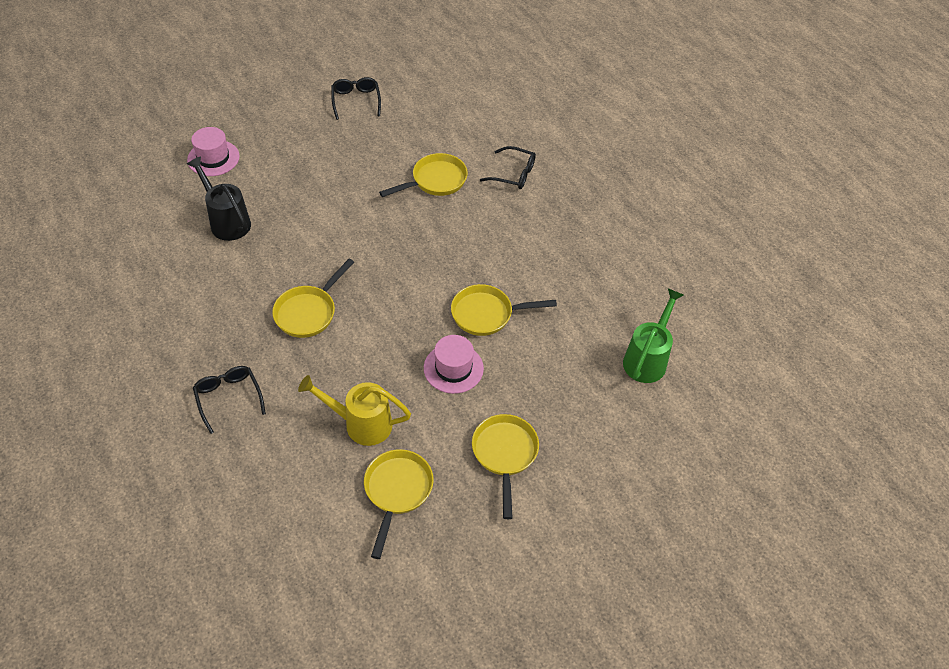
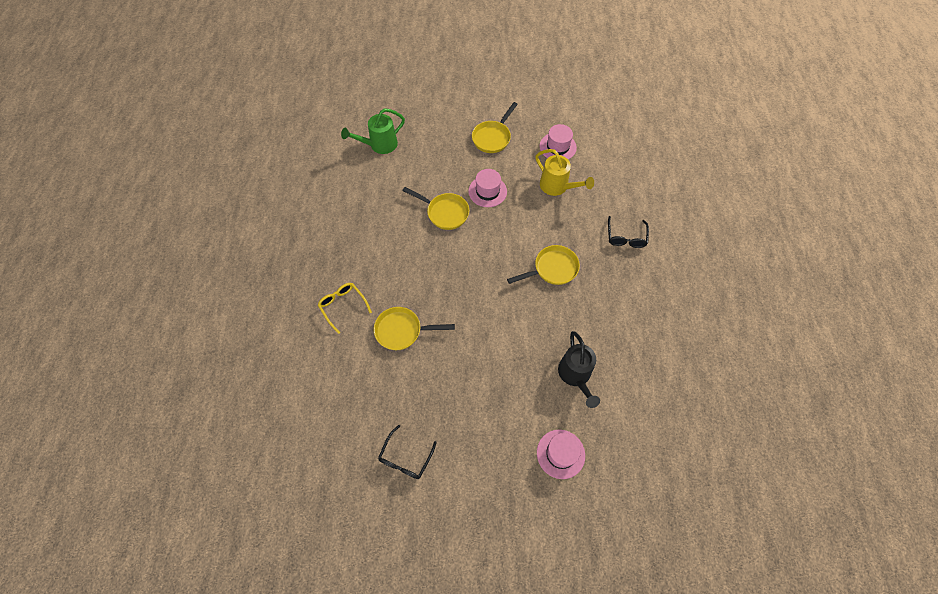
camera: 145 degrees left, 10 degrees up
(397, 491) = (557, 147): yellow pan -> pink hat
(514, 174) = (343, 306): black glasses -> yellow glasses

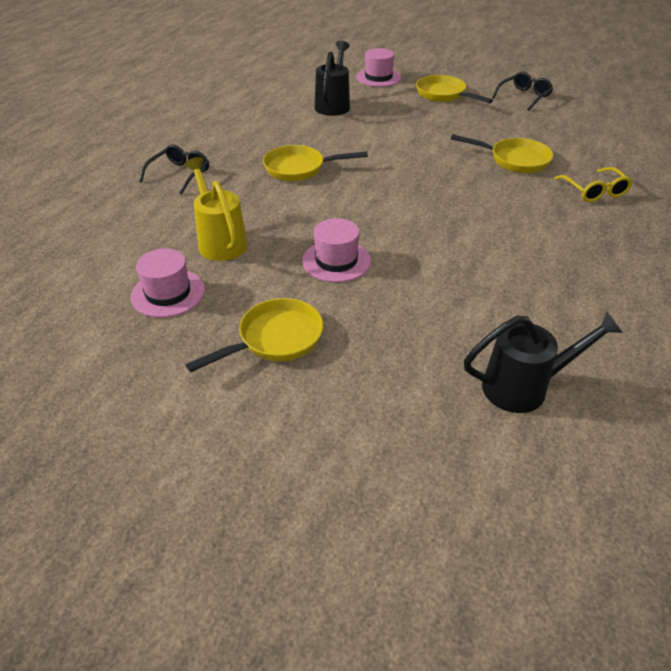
camera: 160 degrees left, 20 degrees down
(379, 145) = (524, 387): green watering can -> black watering can
(445, 212) = (421, 250): yellow pan -> yellow pan (443, 95)

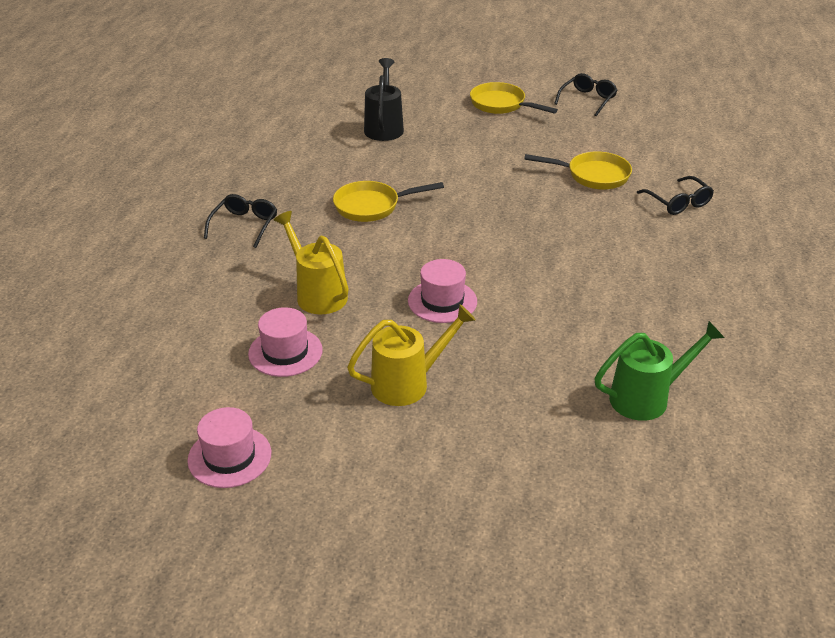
camera: 10 degrees left, 5 degrees down
(275, 339) = (408, 383): yellow pan -> yellow watering can
(378, 77) = (423, 89): pink hat -> pink hat (229, 457)
(524, 387) = (647, 398): black watering can -> green watering can
(594, 191) = (678, 202): yellow glasses -> black glasses

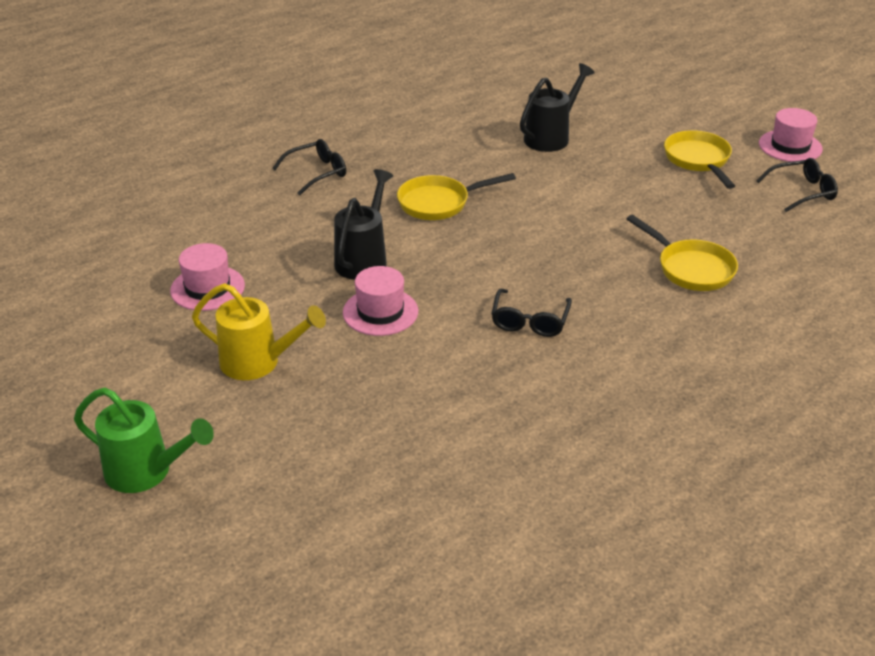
camera: 40 degrees right, 0 degrees up
(229, 457) = (68, 343): pink hat -> pink hat (790, 146)
(317, 294) = (293, 255): yellow watering can -> none
(372, 206) = (439, 203): yellow pan -> yellow pan turned 45 degrees counterclockwise
(375, 270) = (364, 259): none -> black watering can
(647, 398) = (431, 491): green watering can -> green watering can (146, 472)
(678, 202) = (744, 336): black glasses -> black glasses (530, 321)

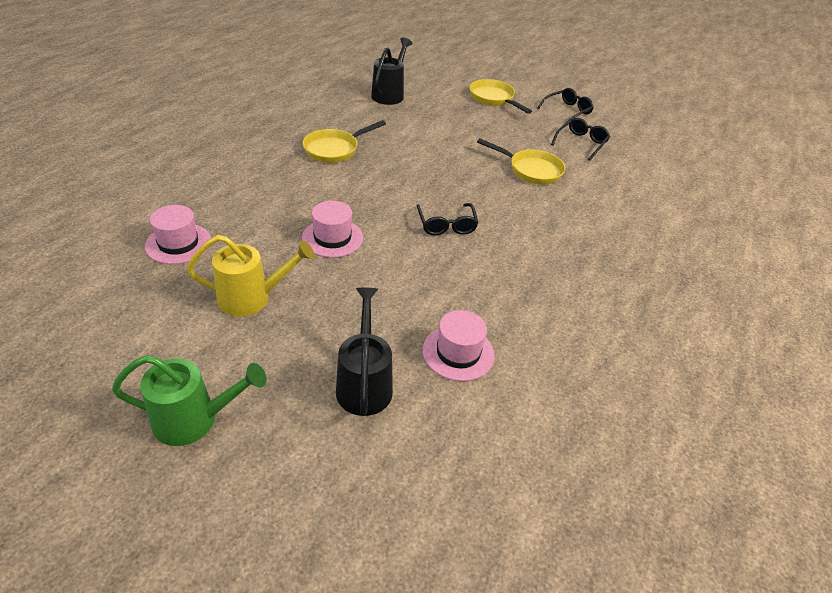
camera: 25 degrees left, 5 degrees up
(317, 173) = (229, 139): black glasses -> black glasses (581, 143)
(364, 259) = (298, 199): black watering can -> black watering can (364, 383)
(790, 146) = (543, 84): pink hat -> pink hat (458, 353)

